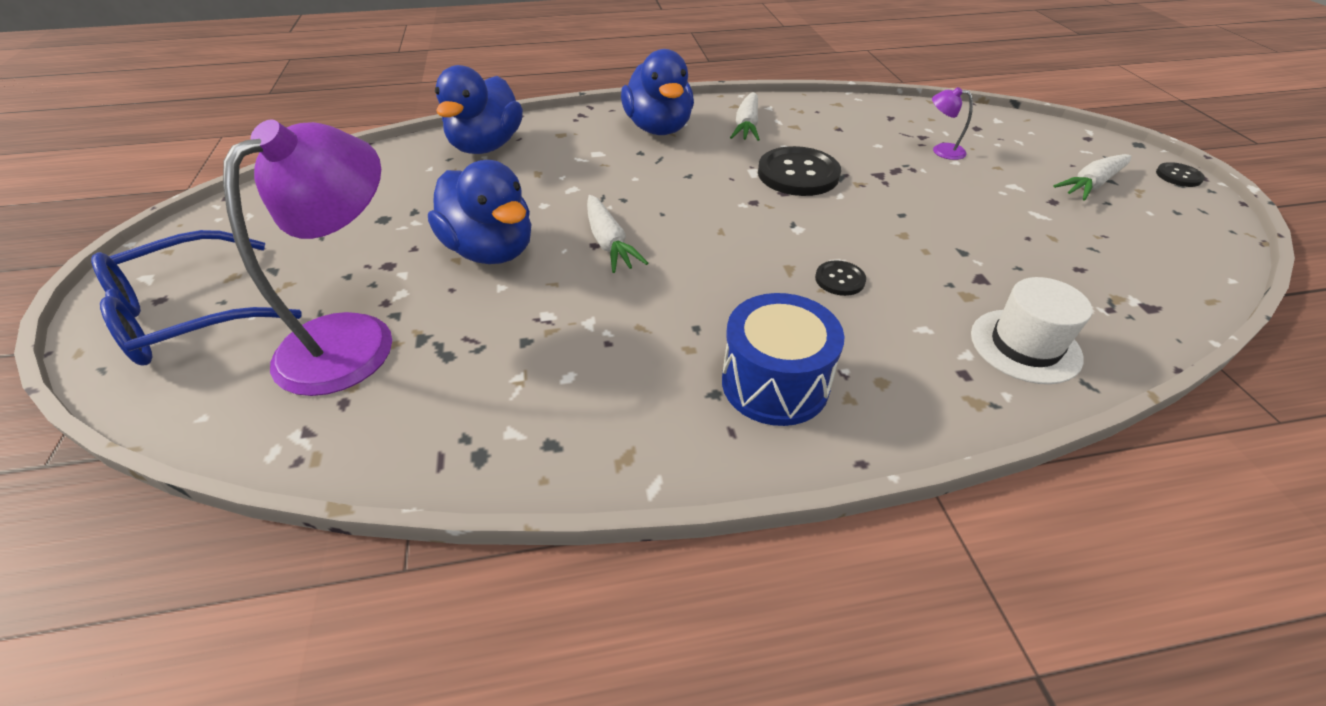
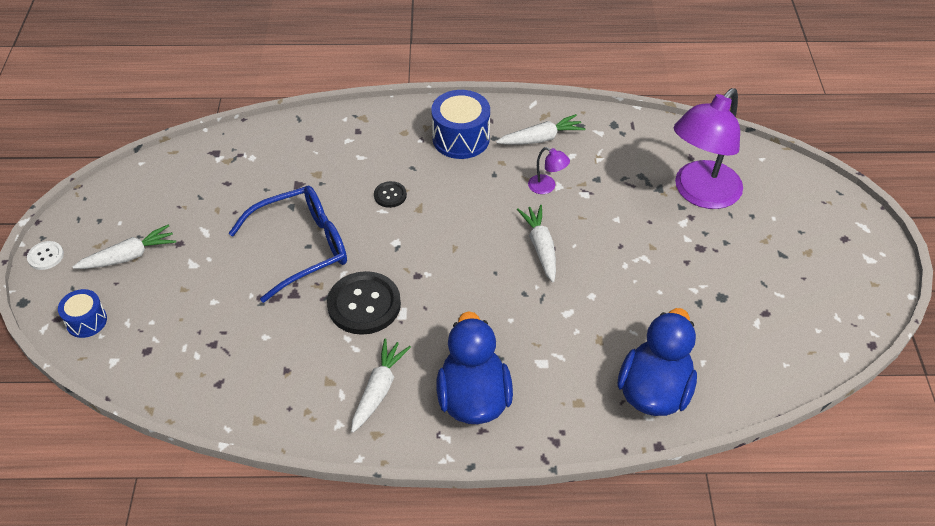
camera: 170 degrees left, 5 degrees up
(189, 315) = (815, 223): blue glasses -> blue glasses (302, 247)
(491, 250) = (628, 251): blue duck -> none
(626, 403) = (541, 138): none -> white carrot
(941, 150) = (213, 319): purple lamp -> purple lamp (547, 187)
(1025, 346) = (311, 140): white hat -> none
(1058, 138) = (86, 321): none -> blue drum
(1178, 176) = (46, 256): black button -> white button

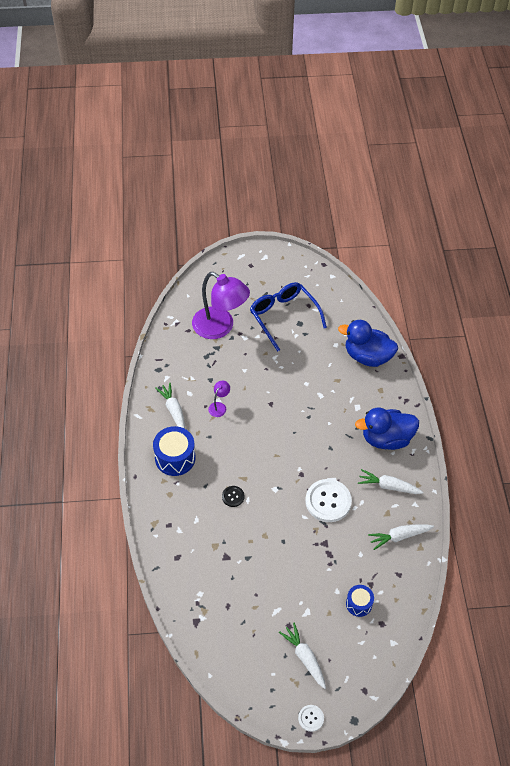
camera: 95 degrees left, 5 degrees up
(86, 321) = (364, 670): blue drum -> blue drum (359, 604)
(302, 247) = (285, 544): blue glasses -> blue glasses (283, 317)
(364, 304) = (328, 501): black button -> white button
(540, 247) = (271, 409): white carrot -> white carrot (399, 536)

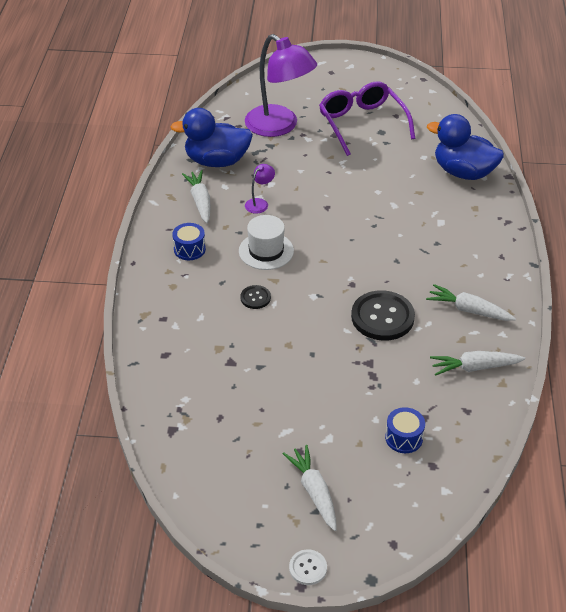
camera: 10 degrees right, 10 degrees down
(175, 458) = (189, 249): blue drum -> blue drum, size x0.59
(232, 452) = (266, 251): none -> white hat
(283, 317) = (362, 123): blue glasses -> purple glasses
(328, 501) = (382, 317): white button -> black button
(386, 439) = (474, 259): blue duck -> blue duck (217, 161)

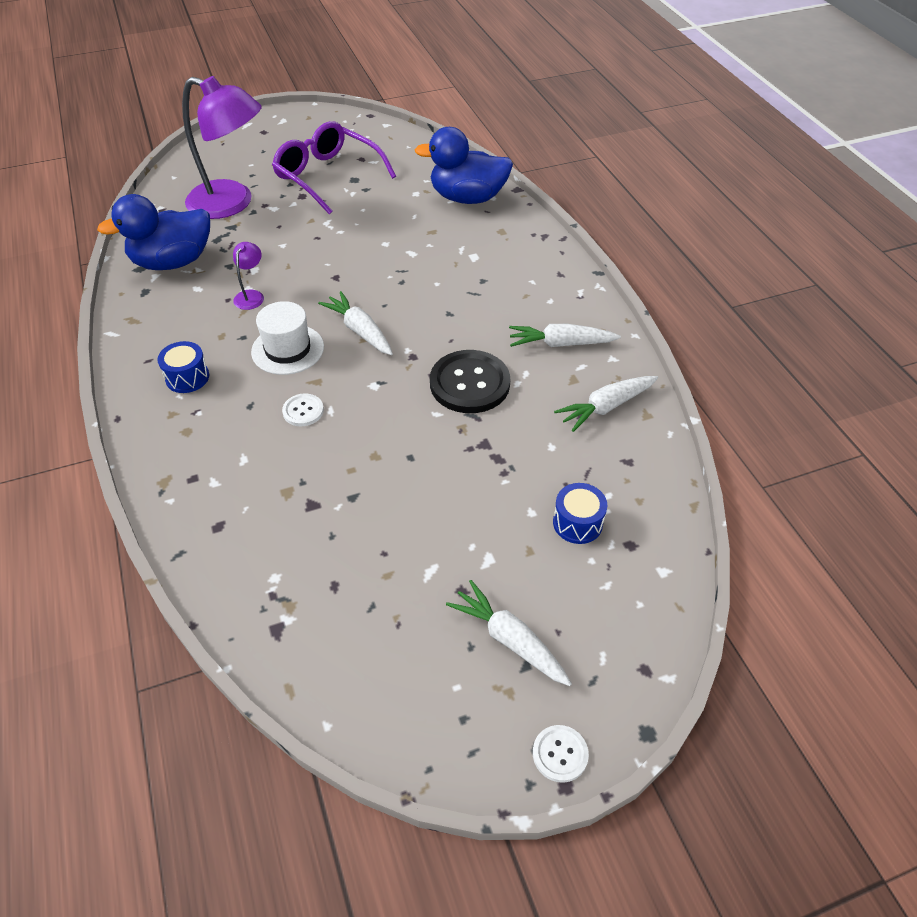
camera: 25 degrees left, 5 degrees up
(200, 201) = (174, 314): white carrot -> white carrot (360, 330)
(255, 298) = (303, 411): black button -> white button

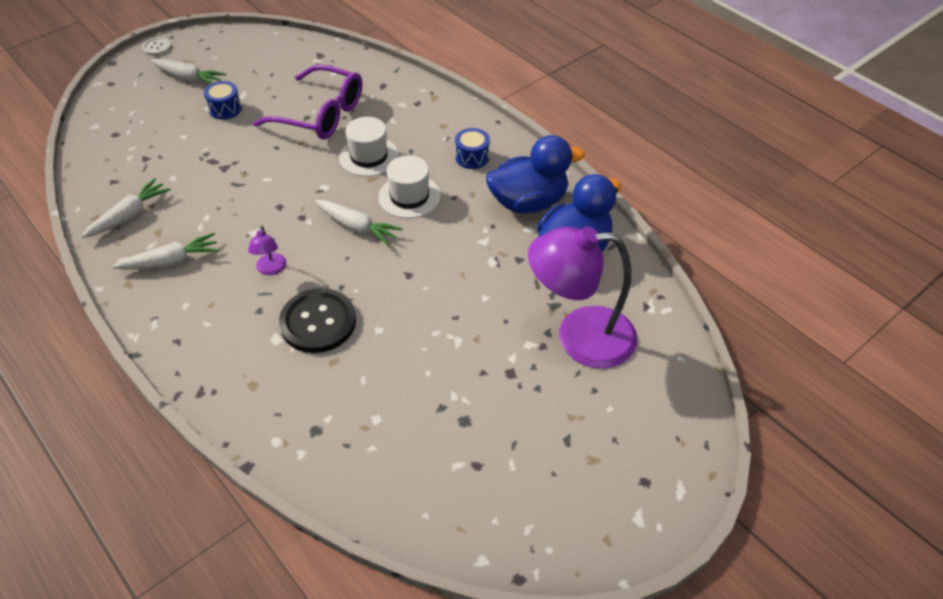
camera: 160 degrees right, 0 degrees up
(251, 295) = (474, 234): purple lamp -> purple lamp (271, 269)
(303, 411) = (369, 156): white button -> white hat
(328, 176) = (500, 416): purple glasses -> purple glasses (321, 114)
(467, 198) = (307, 430): blue duck -> blue duck (528, 202)
(469, 383) = (246, 207): black button -> black button (318, 322)
(577, 523) = (151, 137): blue drum -> blue drum (225, 109)

